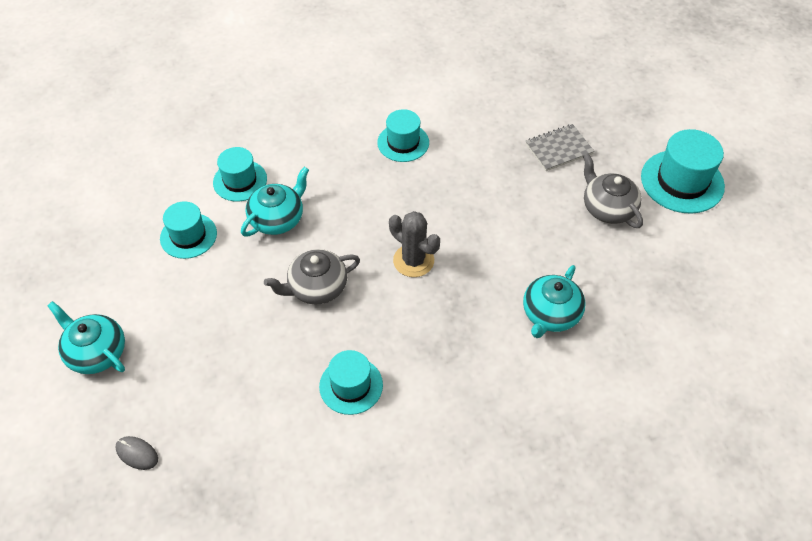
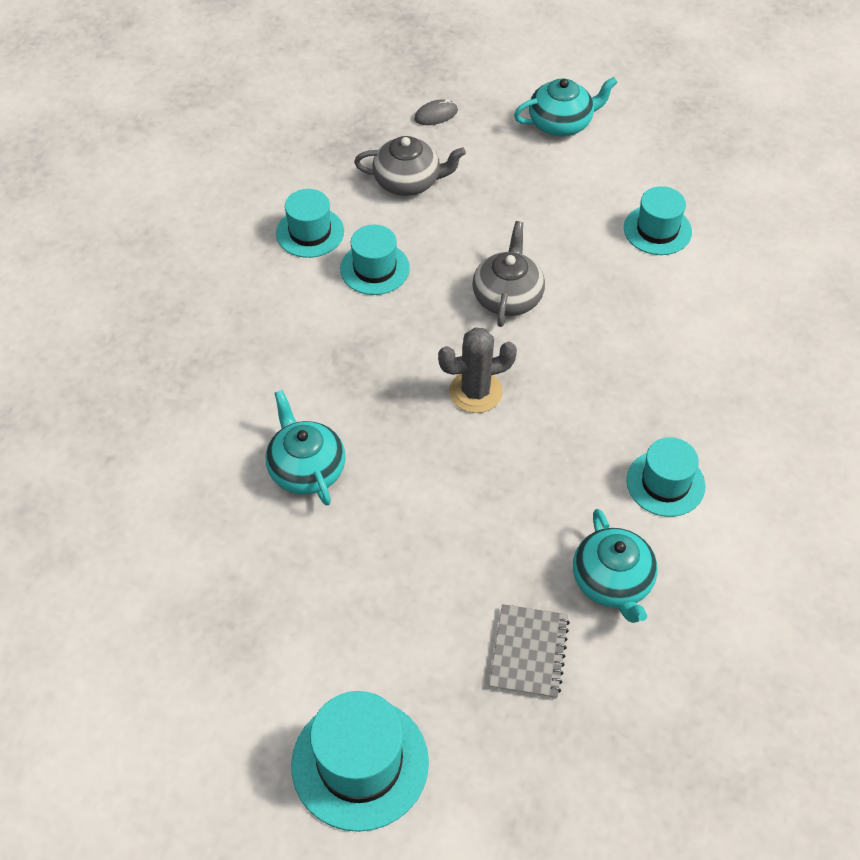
camera: 125 degrees right, 0 degrees up
(240, 181) = (710, 301): turquoise hat -> turquoise hat (310, 232)
(277, 219) = (627, 307): turquoise teapot -> turquoise teapot (612, 582)
(607, 208) = (391, 635): grey teapot -> grey teapot (408, 181)

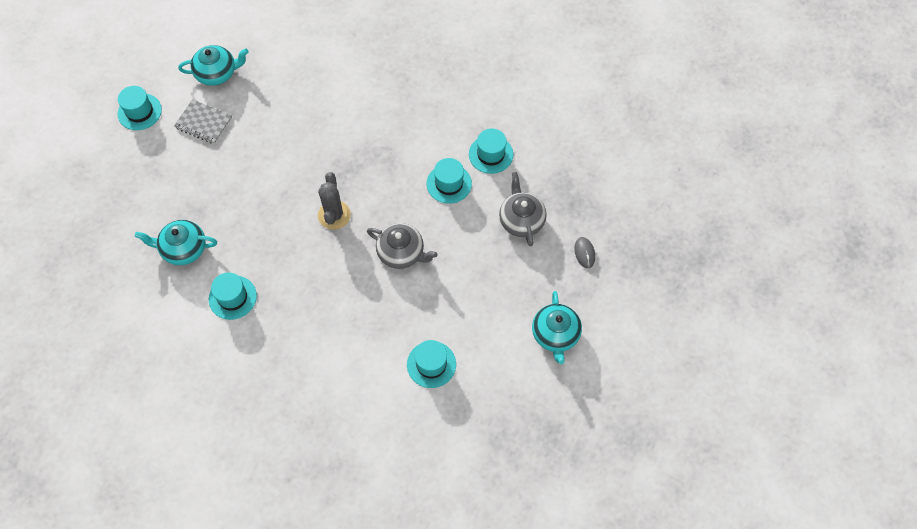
camera: 105 degrees right, 10 degrees up
(306, 469) = (313, 120): turquoise teapot -> turquoise teapot (217, 73)
(360, 763) = (139, 112): turquoise hat -> turquoise hat, size x0.66
(408, 181) = (521, 220): grey teapot -> grey teapot turned 150 degrees clockwise
(529, 652) = (161, 197): grey notebook -> grey notebook (203, 123)

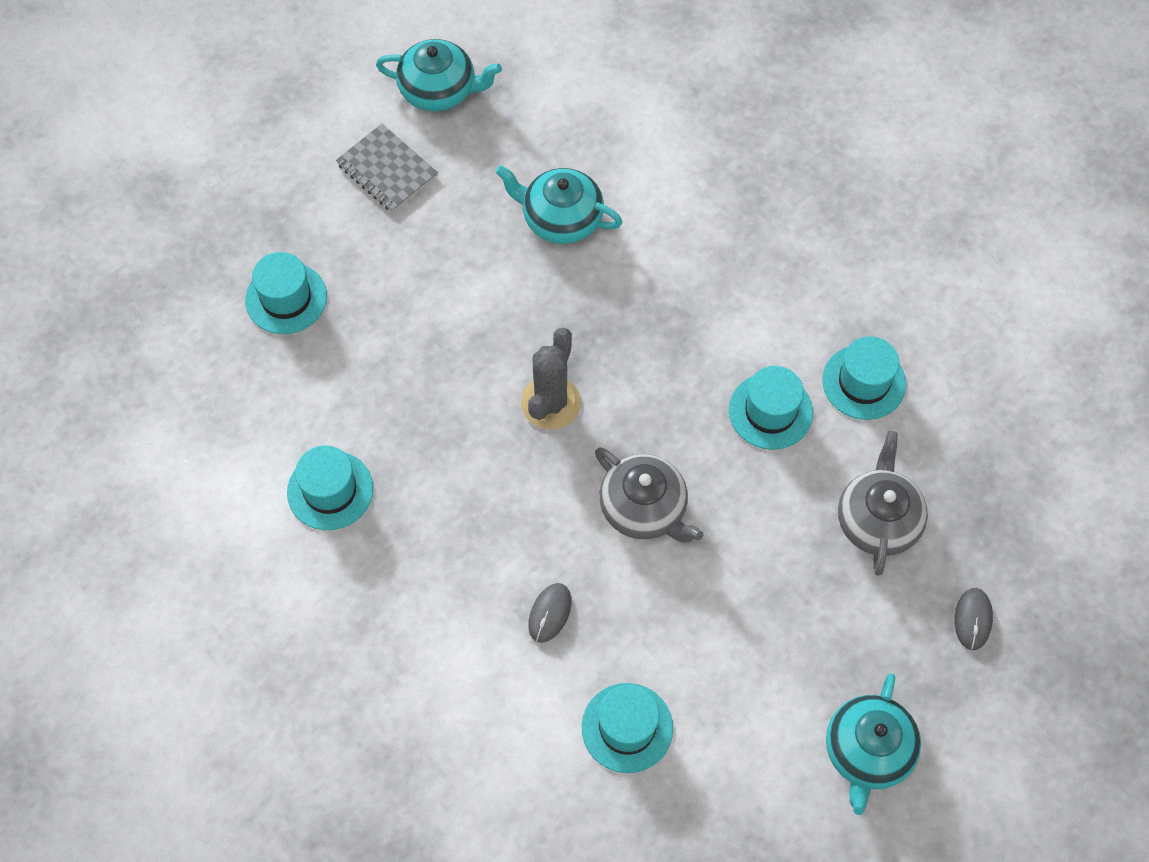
camera: 20 degrees right, 0 degrees up
(139, 112) = (289, 118): turquoise hat -> turquoise hat (286, 298)
(183, 249) = (278, 378): turquoise teapot -> turquoise teapot (561, 218)
(371, 321) = (550, 613): none -> grey mouse

